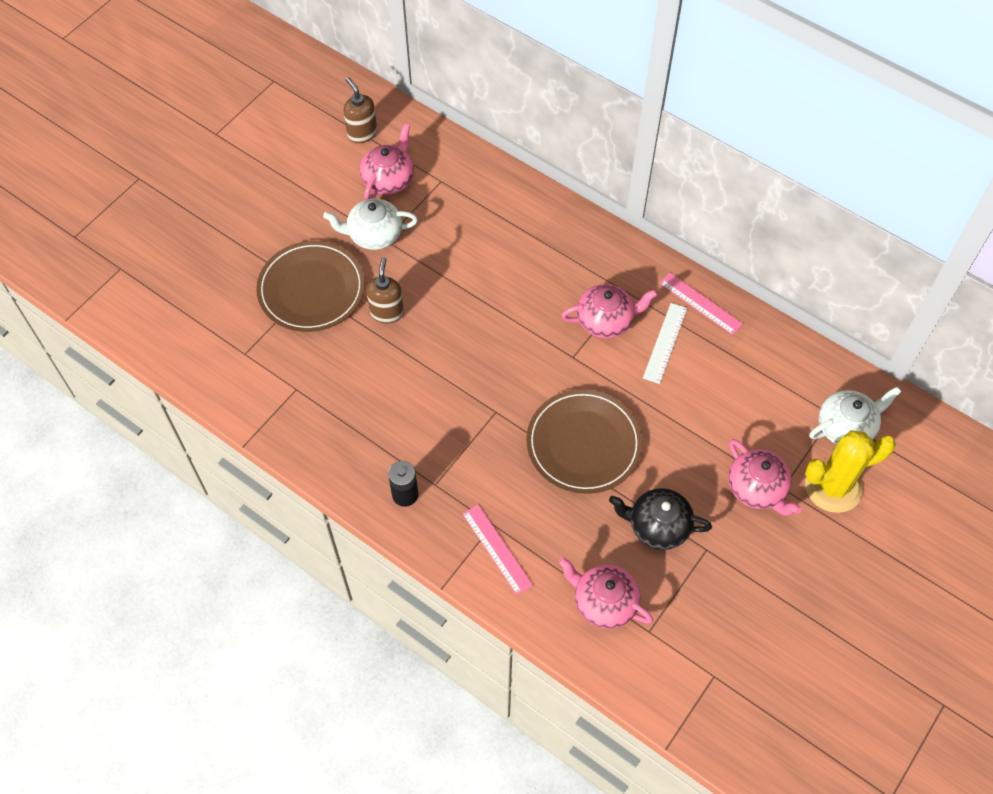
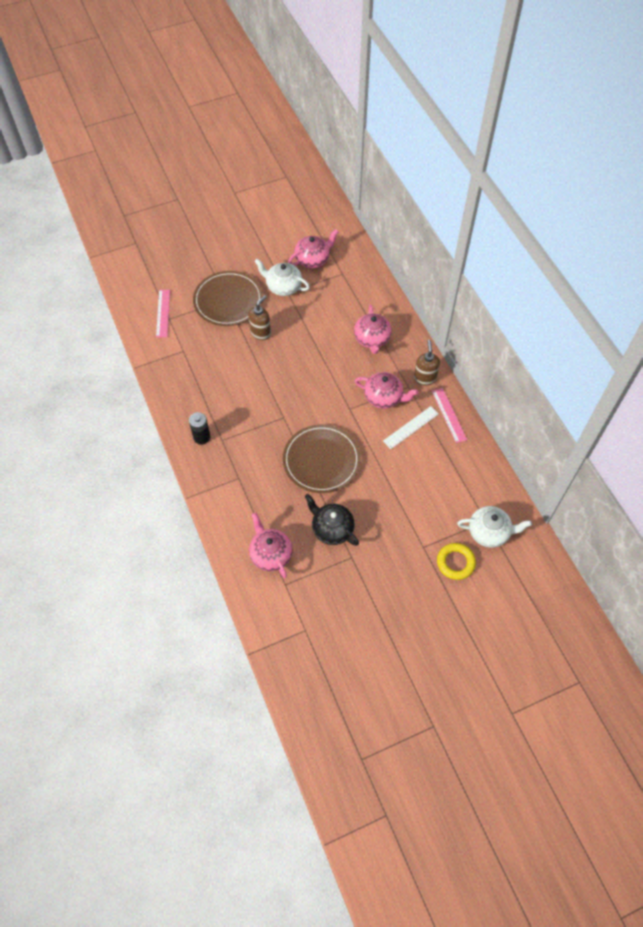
camera: 30 degrees right, 0 degrees up
(362, 133) = (315, 227): brown soap dispenser -> brown soap dispenser (425, 378)
(497, 549) = (231, 493): pink ruler -> pink ruler (163, 313)
(757, 488) = (407, 539): pink teapot -> pink teapot (372, 339)
(833, 487) = (455, 562): yellow cactus -> yellow ring

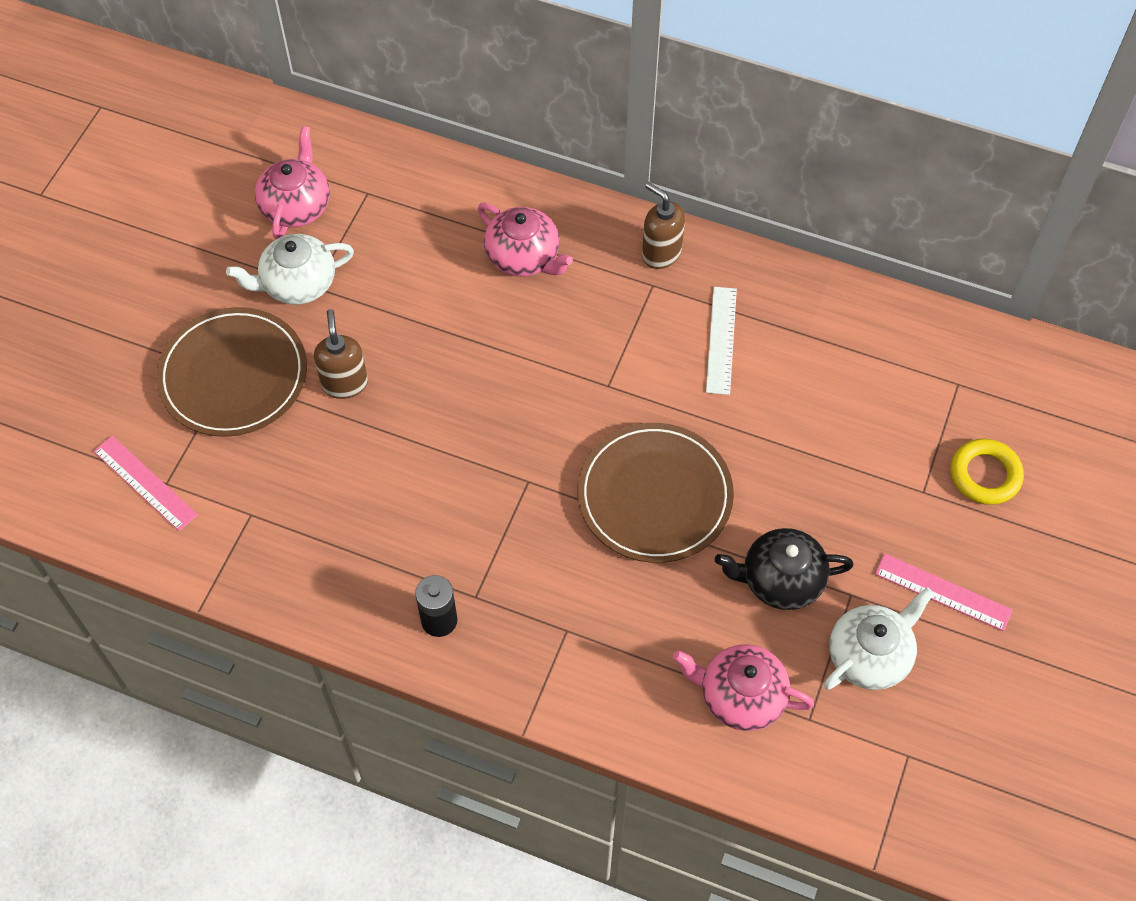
camera: 45 degrees left, 0 degrees up
(384, 397) = (637, 328): pink teapot -> none
(449, 415) = (751, 279): pink ruler -> pink ruler (943, 592)
(489, 532) = (979, 395): white teapot -> white teapot (870, 655)

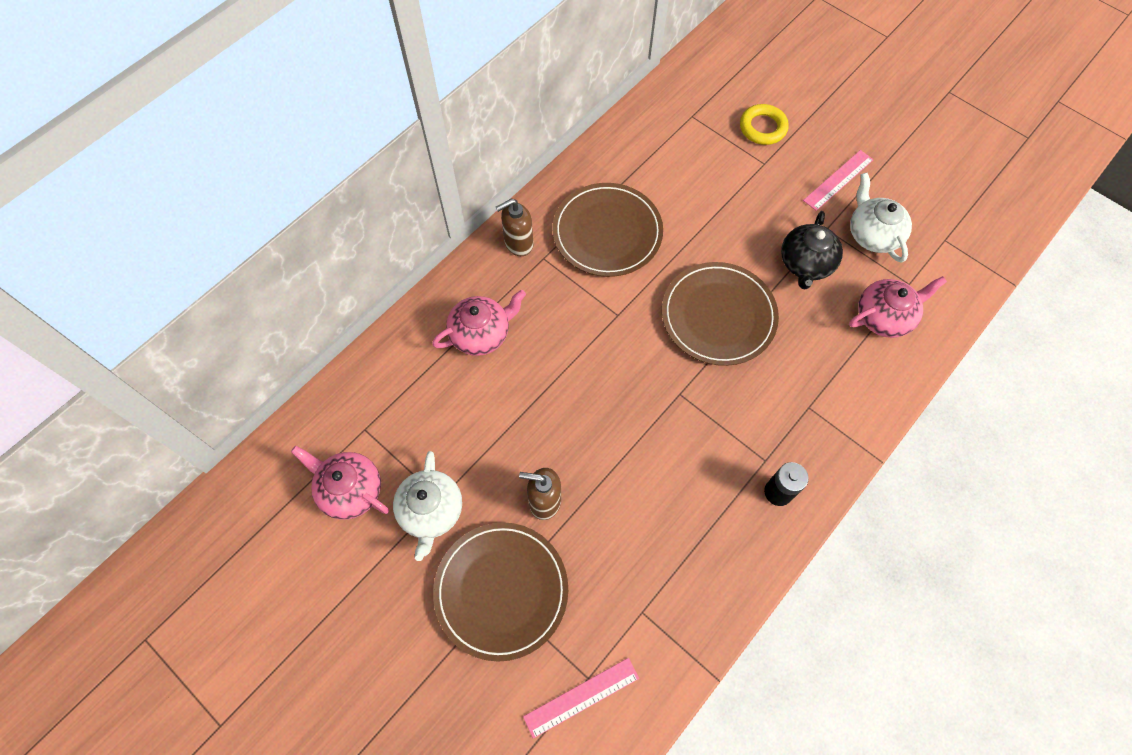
camera: 70 degrees left, 5 degrees up
(721, 340) = (607, 232): white ruler -> brown plate
(740, 696) = (884, 317): pink teapot -> pink teapot turned 150 degrees counterclockwise

